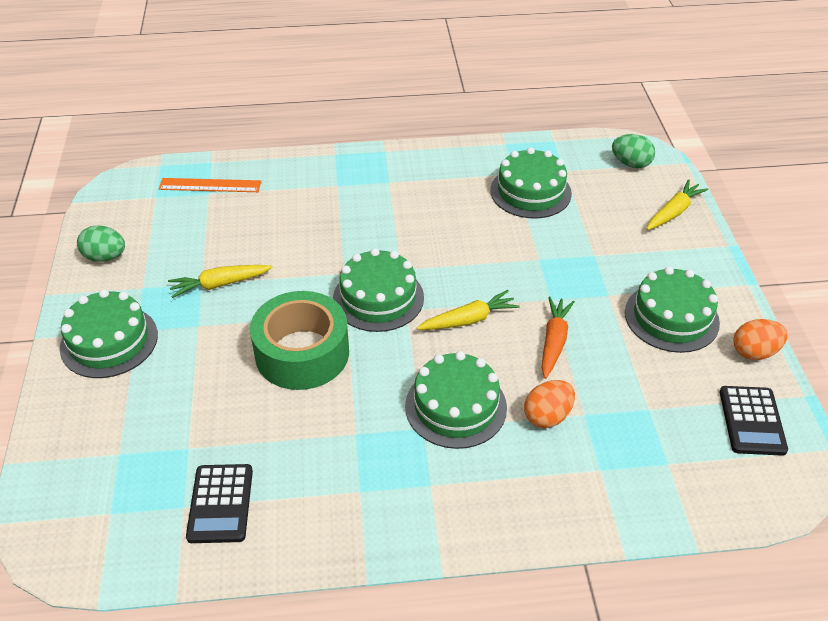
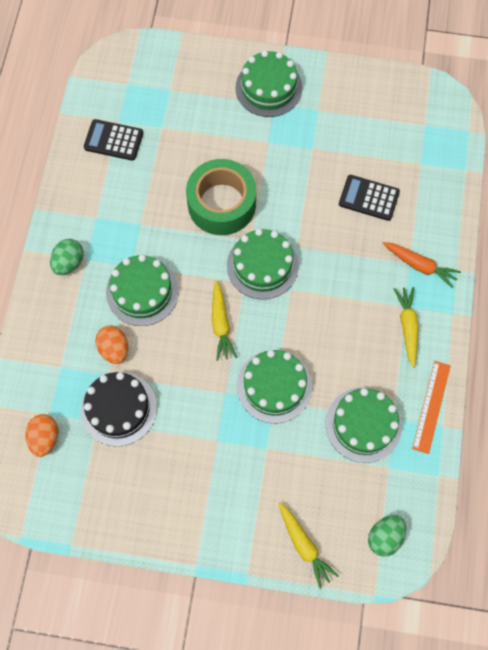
camera: 105 degrees right, 25 degrees up
(105, 257) = (358, 88): green egg -> green egg (69, 263)
(210, 185) = (431, 165): orange ruler -> orange ruler (431, 406)
(219, 284) = (307, 160): yellow carrot -> yellow carrot (407, 327)
(554, 341) = (180, 379): orange carrot -> orange carrot (419, 266)
(621, 392) = (119, 408): none -> black cake
(671, 317) = (178, 480): green cake -> green cake (274, 386)
(752, 421) = (62, 491): black calculator -> black calculator (369, 198)
(754, 352) = (123, 529): orange egg -> orange egg (45, 438)

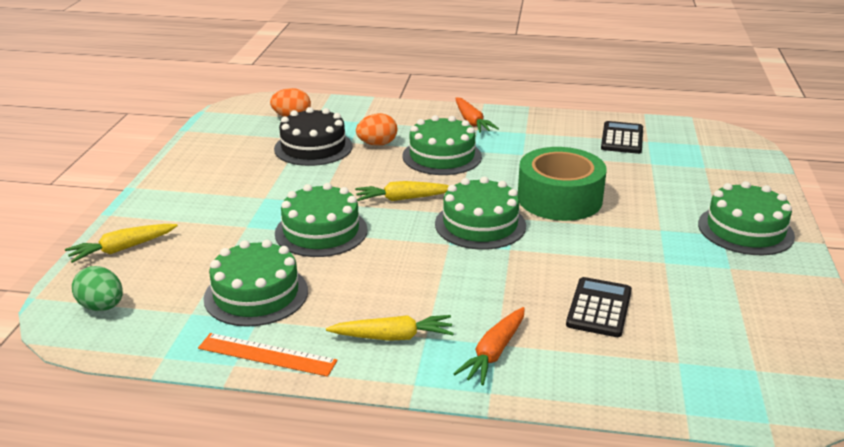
camera: 90 degrees right, 40 degrees down
(69, 263) = (472, 122): green egg -> orange carrot

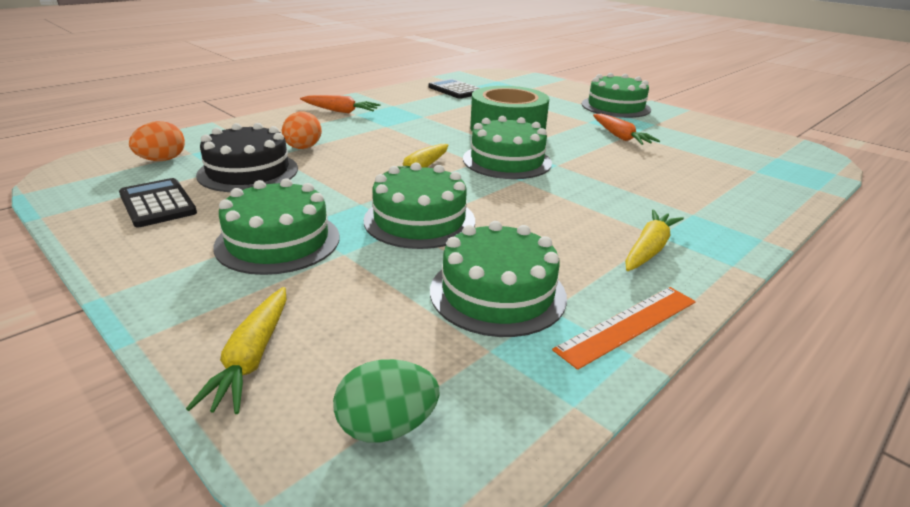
camera: 55 degrees left, 0 degrees up
(442, 156) = (375, 136): green cake -> green cake (278, 241)
(494, 353) = (705, 219): orange carrot -> orange carrot (620, 137)
(599, 308) = (671, 168): black calculator -> black calculator (157, 204)

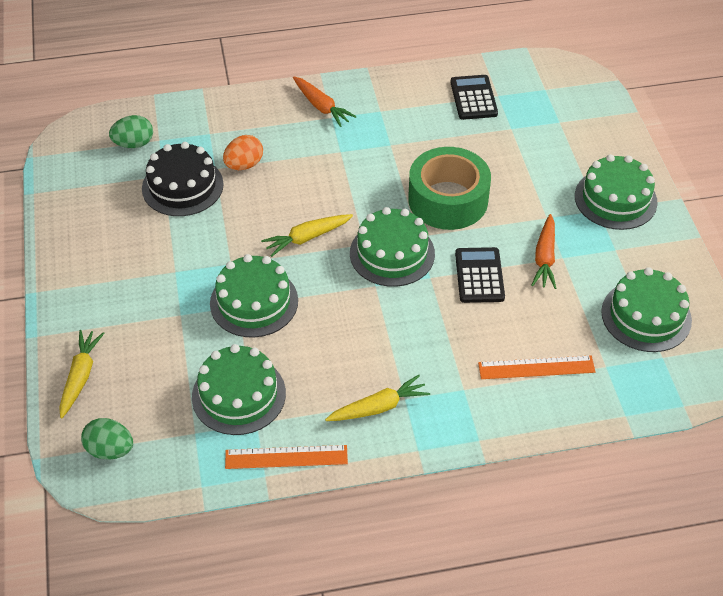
camera: 35 degrees right, 20 degrees up
(157, 204) = (104, 206): black calculator -> black calculator (479, 276)
(162, 160) = (134, 144): orange egg -> green egg
(252, 358) = (80, 376): yellow carrot -> yellow carrot turned 150 degrees clockwise
(278, 241) = (151, 283): green cake -> green cake (646, 316)
(717, 185) = (536, 367): none -> orange ruler

